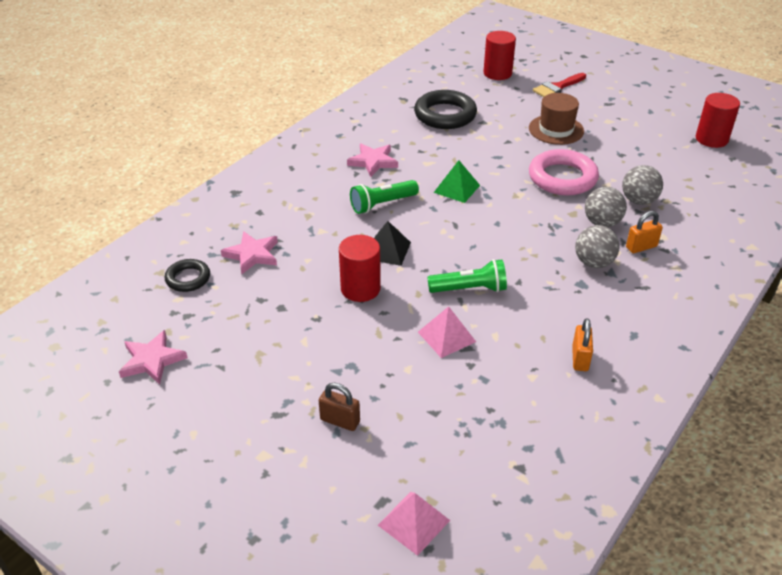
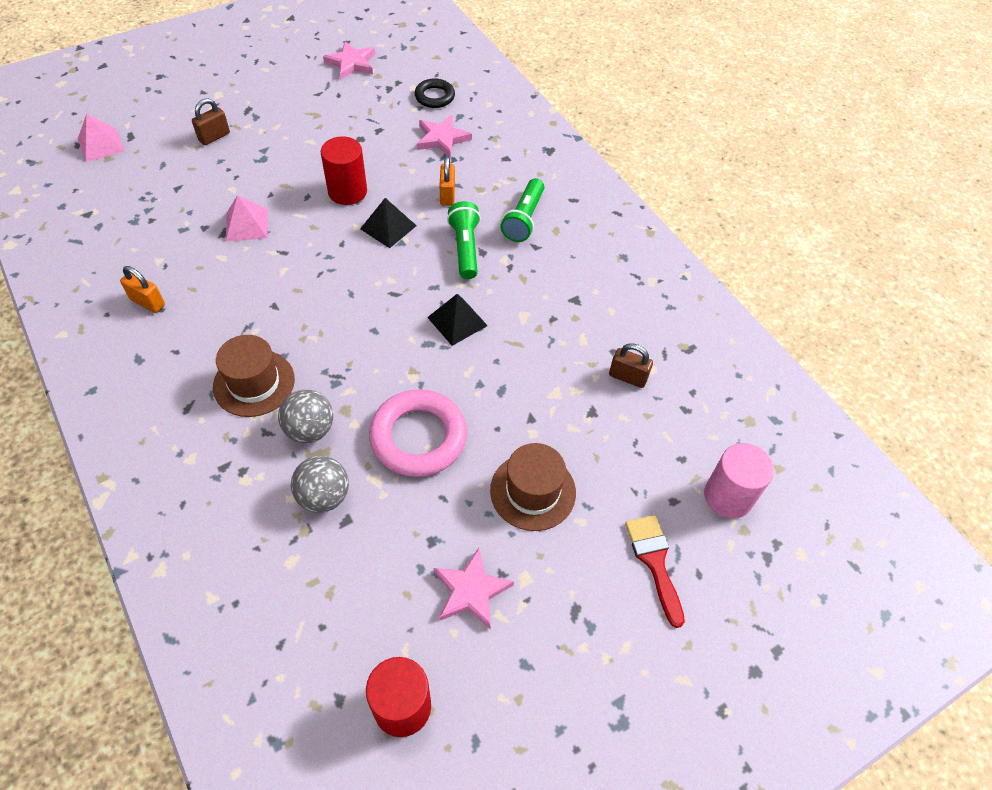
camera: 110 degrees right, 15 degrees up
(373, 162) = (551, 267): pink star -> pink star (471, 591)
(445, 115) = (627, 377): black ring -> brown padlock
(456, 188) = (457, 321): green pyramid -> black pyramid
(470, 289) = (291, 264): green flashlight -> green flashlight (524, 219)
(497, 73) = (728, 496): red cylinder -> pink cylinder
(593, 263) = (254, 383): grey ball -> brown hat
(641, 247) = (245, 444): orange padlock -> orange padlock (447, 195)

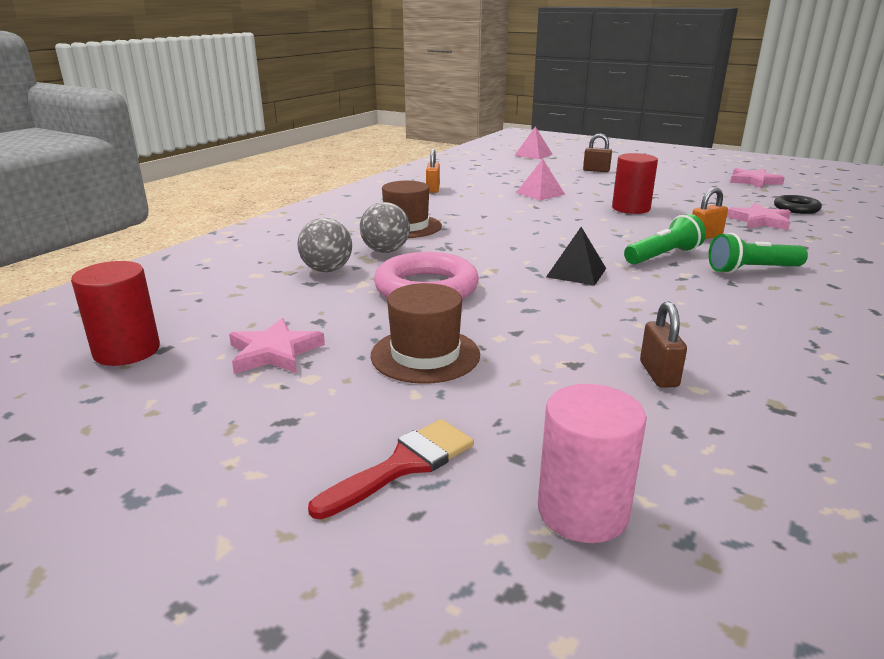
camera: 65 degrees right, 30 degrees down
(388, 227) = (625, 227): black pyramid -> none

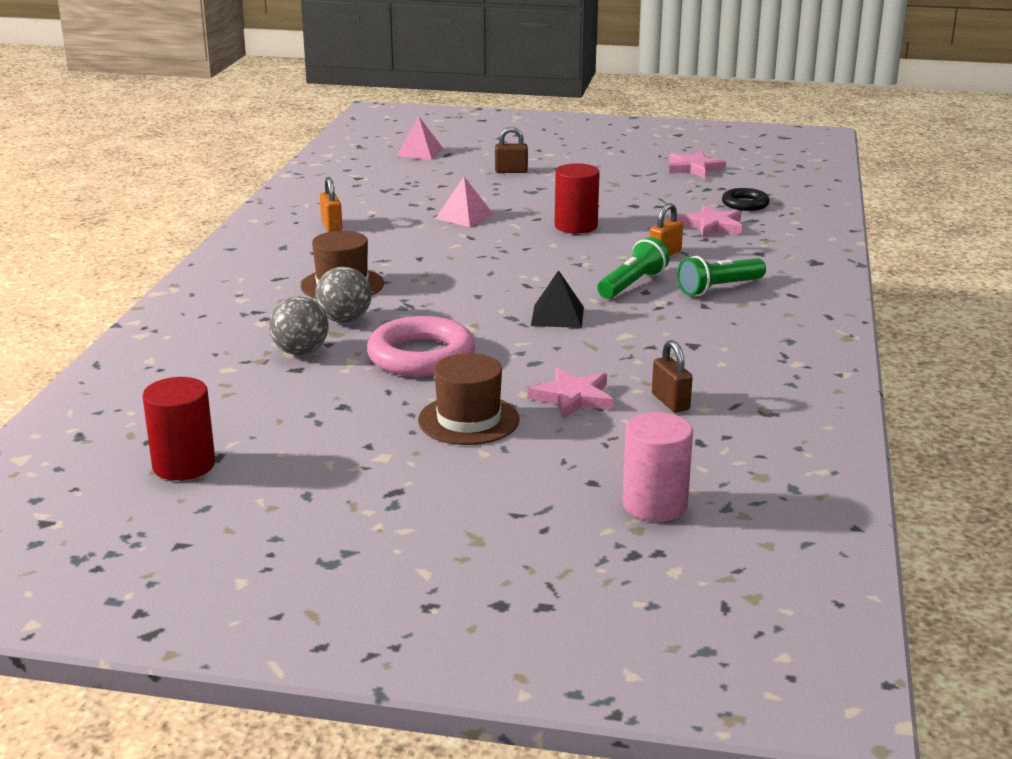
camera: 20 degrees left, 0 degrees up
(274, 352) = (329, 441): pink star -> pink star (573, 398)
(403, 465) = (513, 502): red brush -> none

